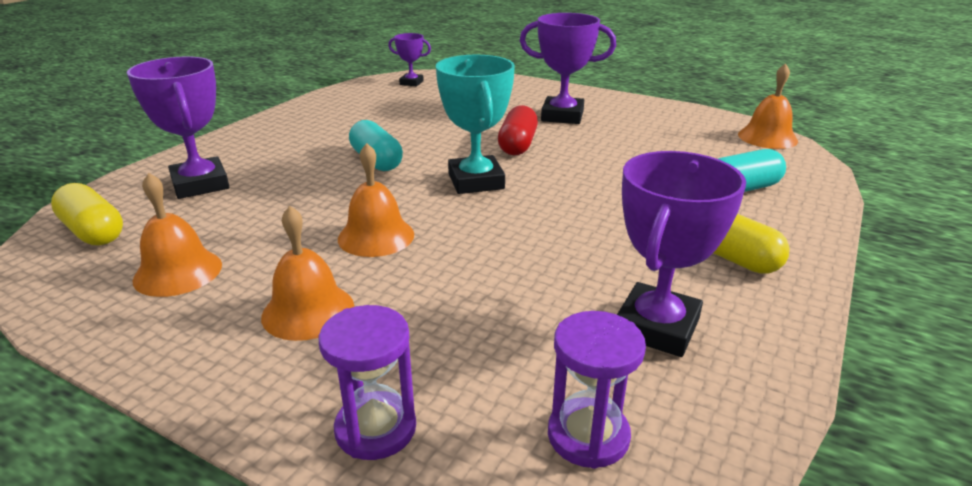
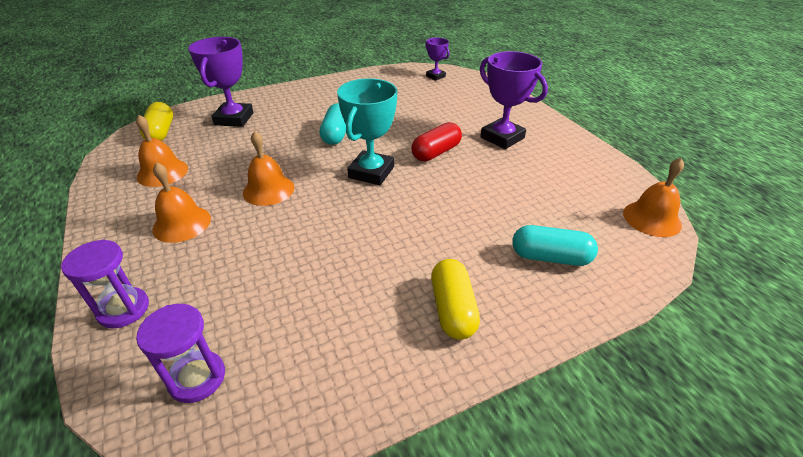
camera: 35 degrees right, 10 degrees up
(656, 327) = (328, 334): purple trophy -> none

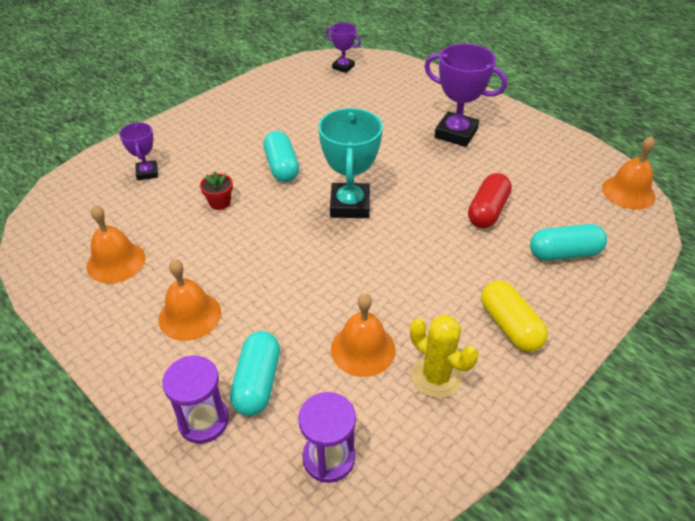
camera: 20 degrees left, 5 degrees up
(161, 132) = (69, 211): yellow capsule -> none
(190, 291) = (257, 382): none -> turquoise capsule
(234, 119) = (147, 173): purple trophy -> purple trophy, size x0.56
(268, 190) = (255, 252): orange bell -> orange bell (363, 349)
(269, 149) = (219, 202): none -> red flower pot
(348, 335) = (436, 377): none -> yellow cactus
(436, 152) = (401, 166): red capsule -> red capsule (487, 211)

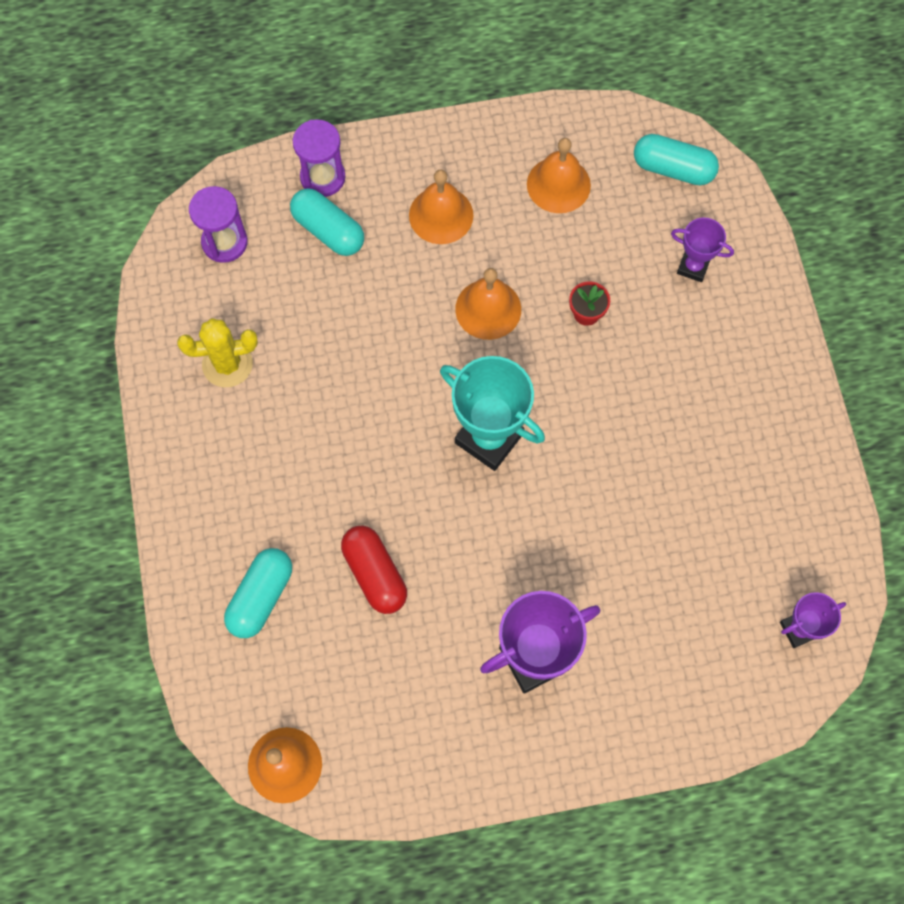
camera: 125 degrees right, 25 degrees up
(281, 167) = (608, 409): turquoise capsule -> turquoise capsule (673, 169)
(363, 349) = (298, 327): orange bell -> orange bell (488, 309)
(510, 326) = (225, 465): yellow capsule -> none

